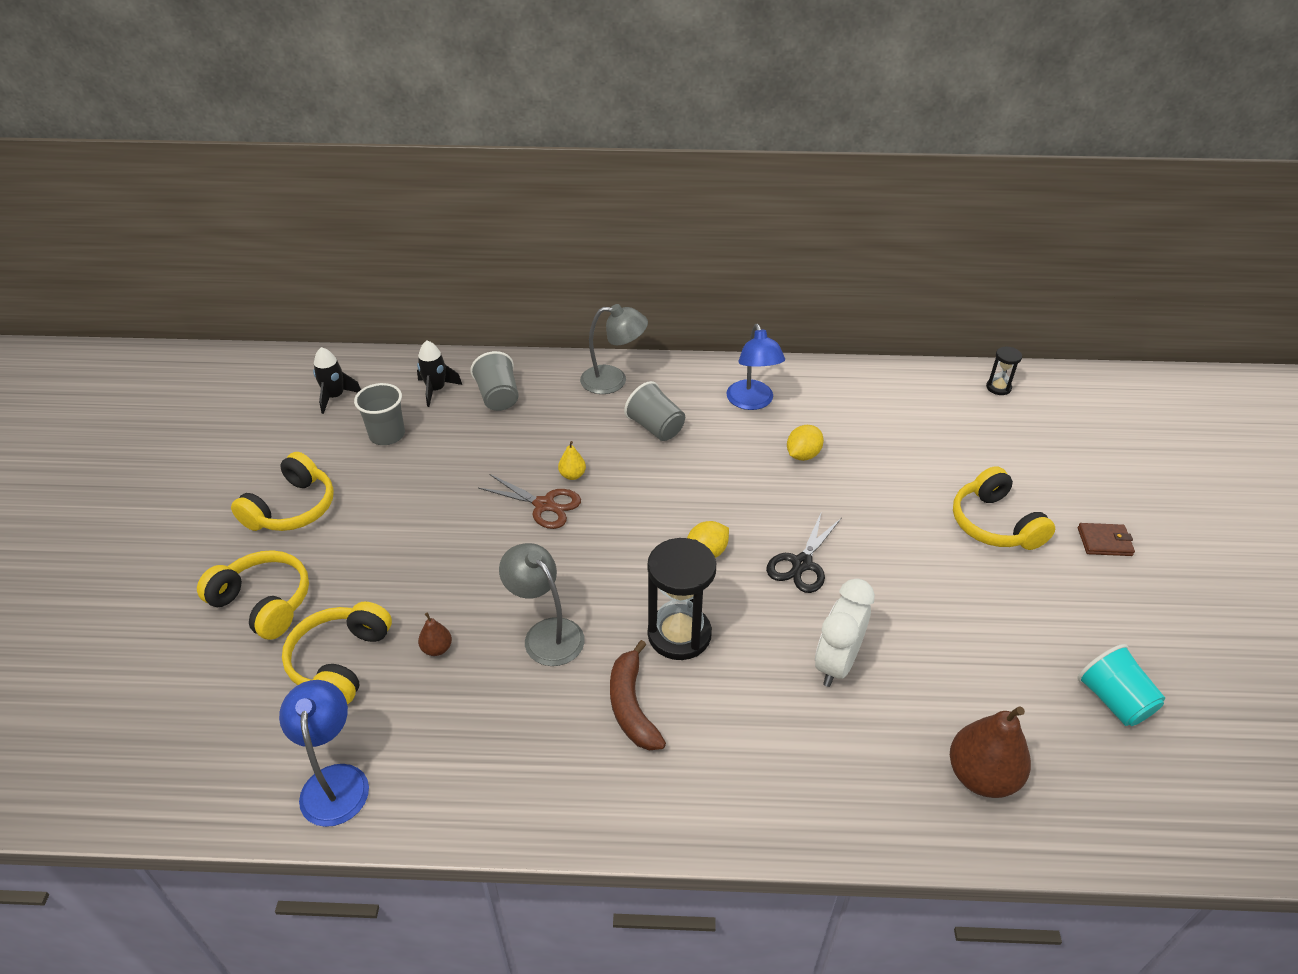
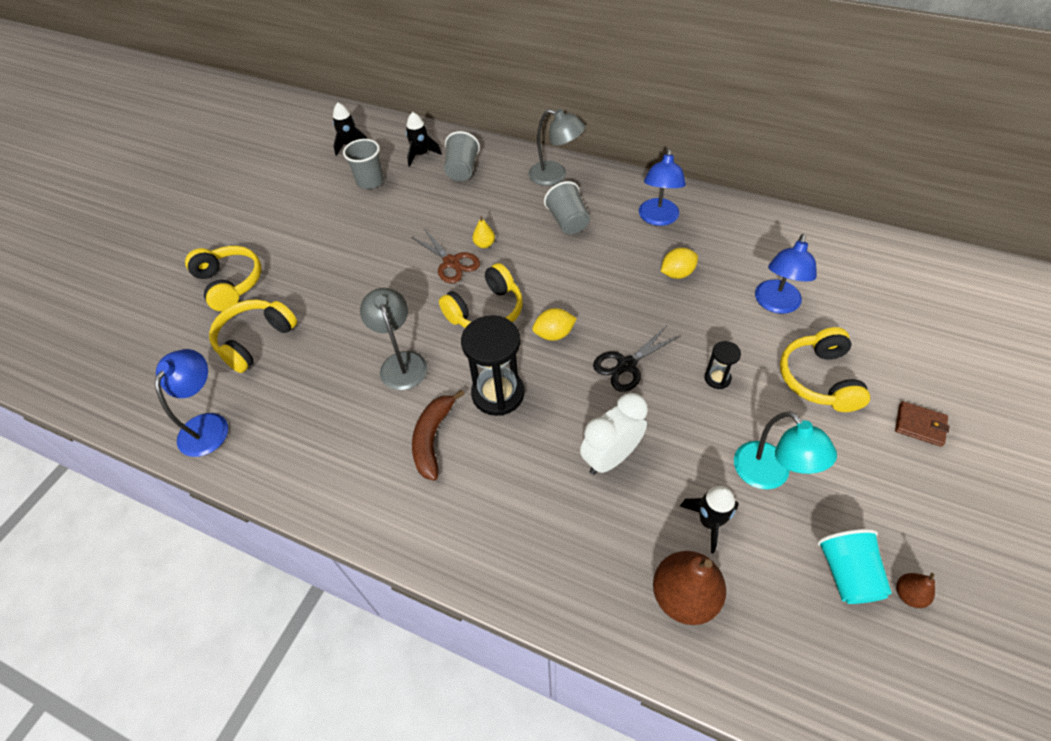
camera: 25 degrees right, 10 degrees up
(292, 508) = (281, 220): yellow headphones -> yellow headphones (486, 311)
(437, 648) = (321, 350): brown pear -> brown pear (908, 594)
(917, 461) = (776, 304): none -> blue lamp
(966, 695) = (709, 521): none -> black rocket
(998, 387) = (891, 256): black hourglass -> black hourglass (717, 378)
(998, 631) = (769, 475): none -> turquoise lamp

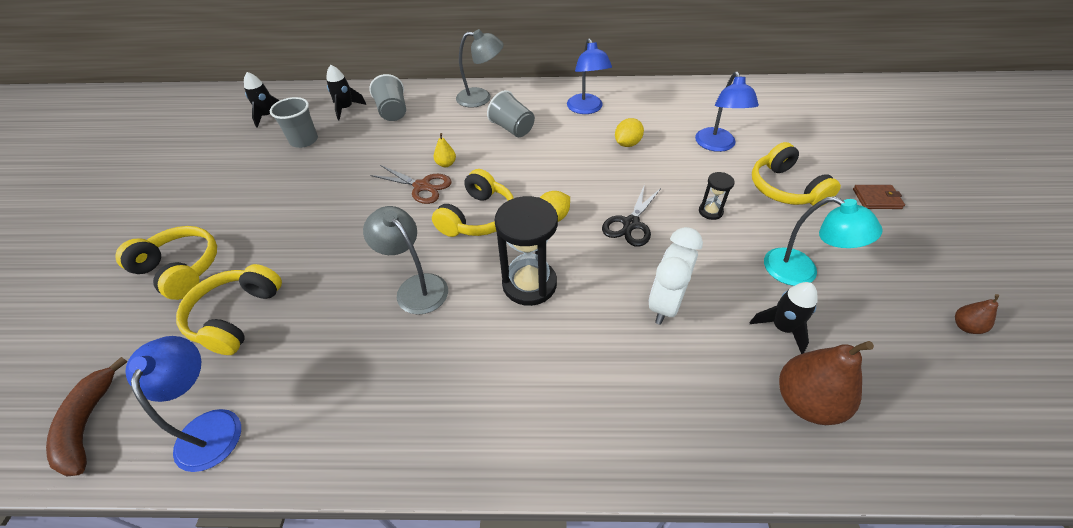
camera: 25 degrees left, 5 degrees down
(433, 438) = (486, 347): brown banana -> brown banana (88, 424)
(846, 574) = (912, 328): turquoise cup -> none

